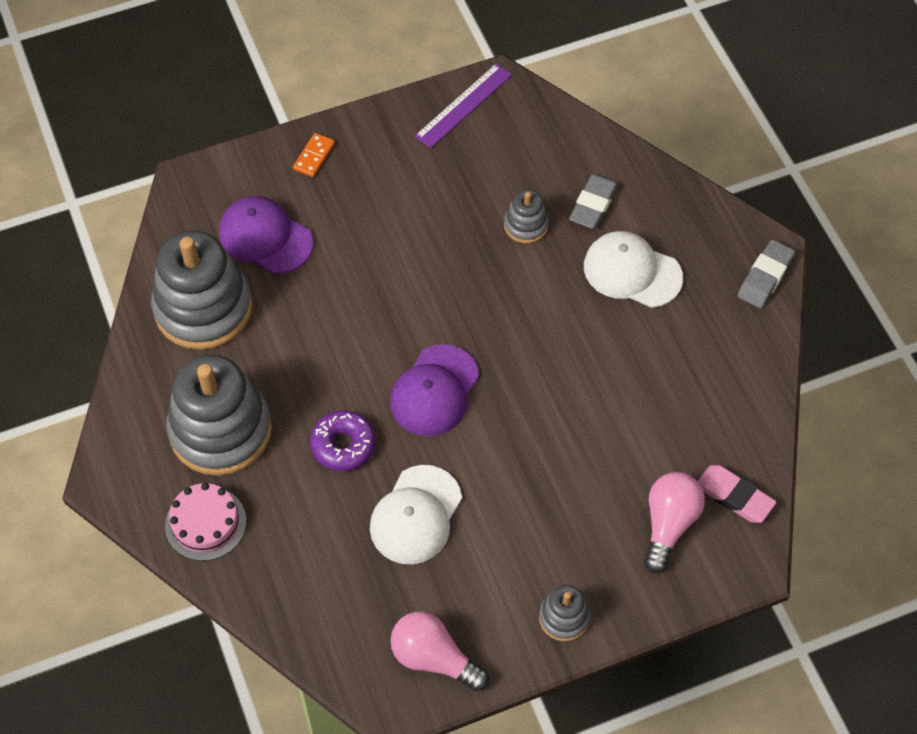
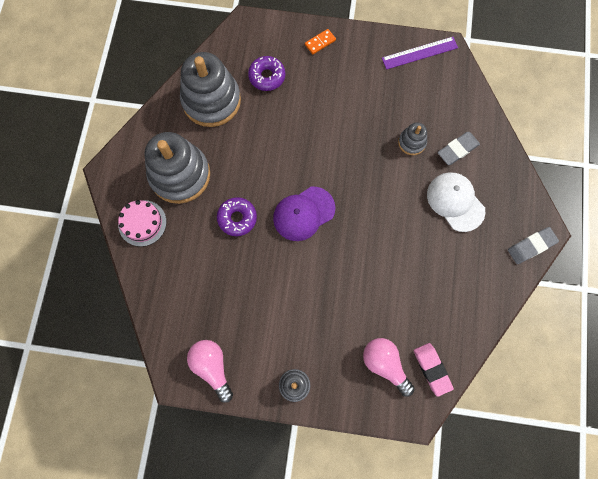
camera: 30 degrees right, 15 degrees up
(265, 237) = (267, 76): purple cap -> purple donut
(416, 515) = (251, 280): white cap -> none
(669, 524) = (385, 364): pink light bulb -> pink light bulb turned 90 degrees counterclockwise

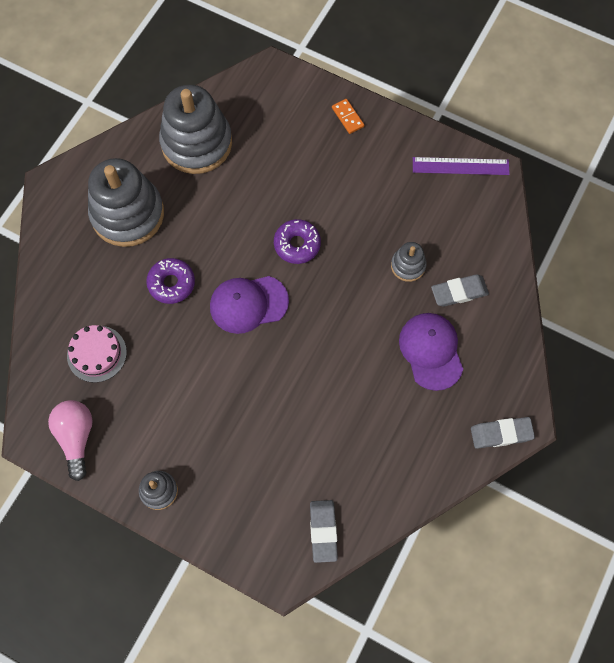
camera: 20 degrees right, 5 degrees down
(142, 223) = (65, 253): pink cake -> pink cake (96, 353)
(267, 76) = (270, 136): purple donut -> purple donut (297, 244)
(320, 42) = (348, 117): orange domino -> orange domino turned 75 degrees clockwise
(385, 364) = (271, 505): pink light bulb -> none
(432, 369) = (323, 531): pink eraser -> grey eraser
(455, 202) = (431, 351): white cap -> purple cap

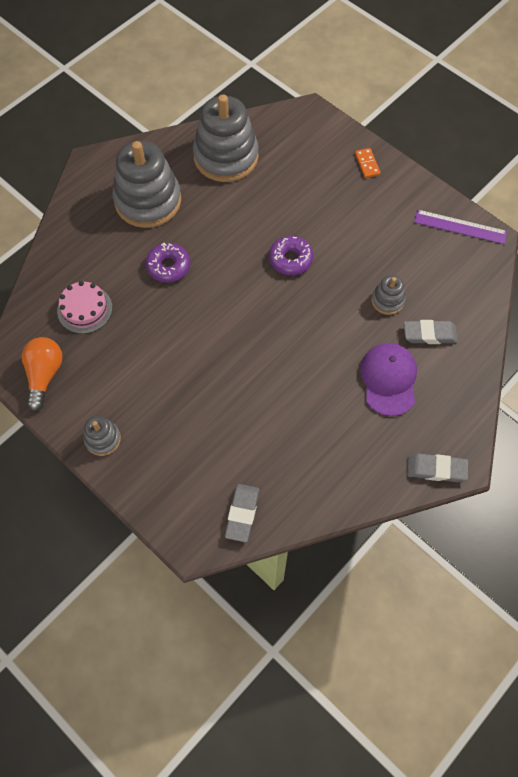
camera: 15 degrees right, 5 degrees down
(76, 437) = (44, 375): pink light bulb -> orange light bulb
(248, 304) = (232, 299): purple cap -> none

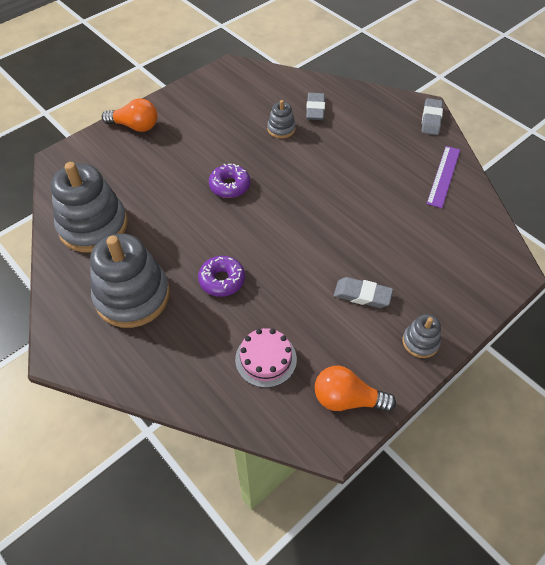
camera: 85 degrees left, 10 degrees down
(242, 514) = (483, 236): grey eraser -> grey eraser (362, 295)
(367, 164) = (135, 126): orange domino -> orange light bulb
(389, 379) = (355, 136): purple cap -> none
(460, 227) = (216, 81): purple ruler -> purple ruler (443, 176)

